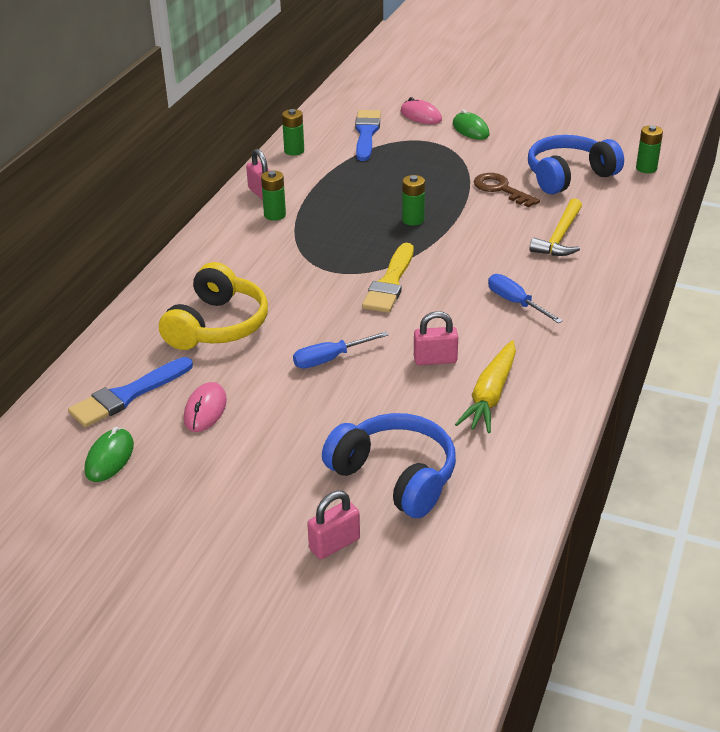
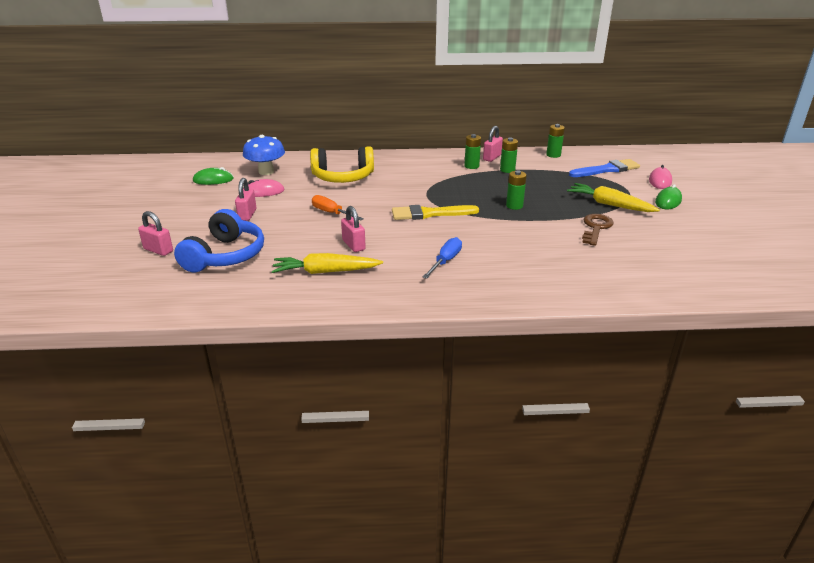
camera: 65 degrees right, 5 degrees down
(127, 395) = (266, 172): blue brush -> blue mushroom
(277, 438) = (247, 215): none -> pink padlock
(330, 359) = (331, 213): blue screwdriver -> orange screwdriver
(454, 163) = (609, 205): none -> yellow carrot
(559, 237) = (555, 263): yellow hammer -> none
(569, 176) = (654, 251): blue headphones -> none
(646, 168) = (721, 285): green battery -> green battery (507, 170)

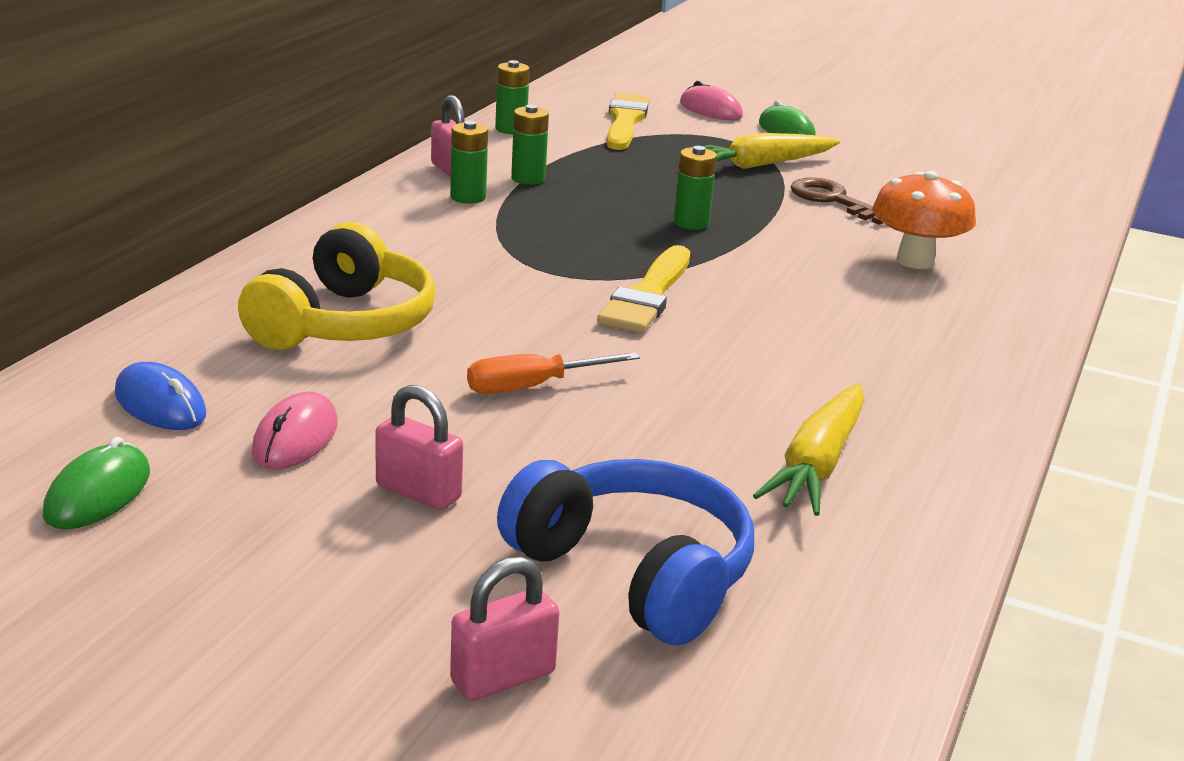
camera: 65 degrees left, 5 degrees down
(266, 172) = (160, 404): blue mushroom -> blue mouse
(353, 245) = (719, 404): pink padlock -> none
(445, 261) = (860, 340): blue screwdriver -> none
(553, 258) = (915, 261): none -> orange mushroom
(607, 169) = (625, 121): blue brush -> yellow brush

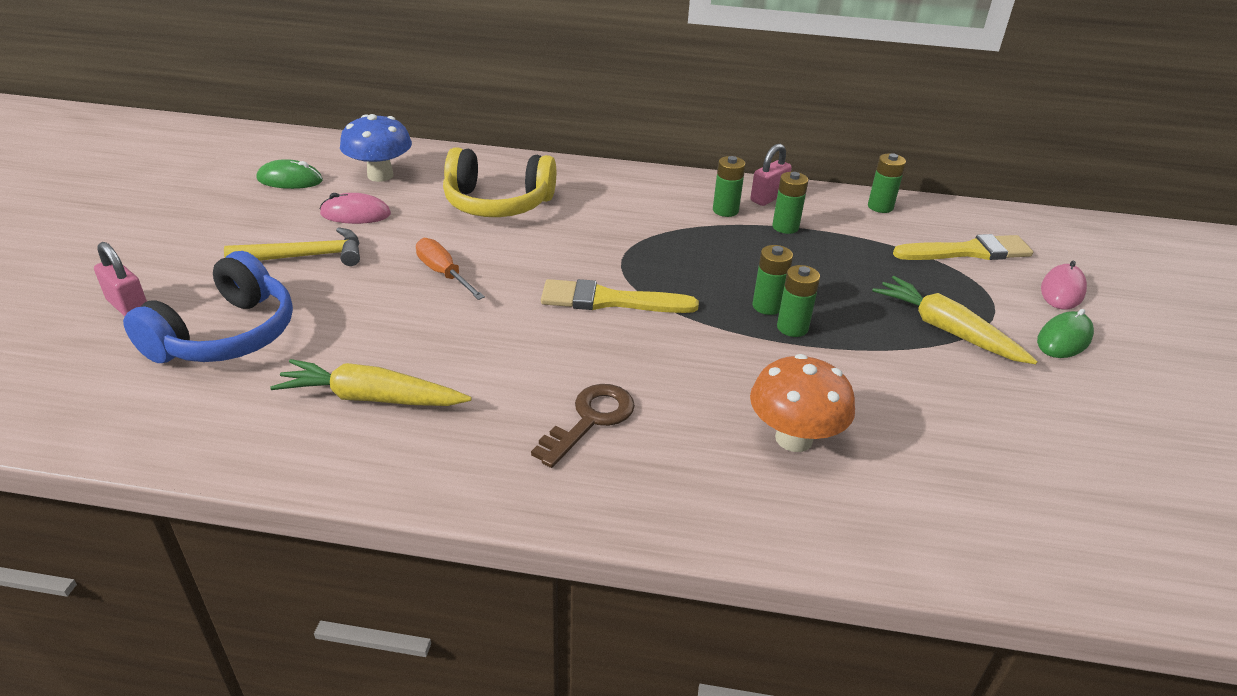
camera: 75 degrees right, 10 degrees up
(160, 404) = (380, 175): blue mouse -> blue mushroom
(418, 492) = (306, 256): pink padlock -> yellow hammer
(735, 221) = (792, 327): none -> green battery
(833, 200) = (902, 379): brown key -> brown key (590, 420)

